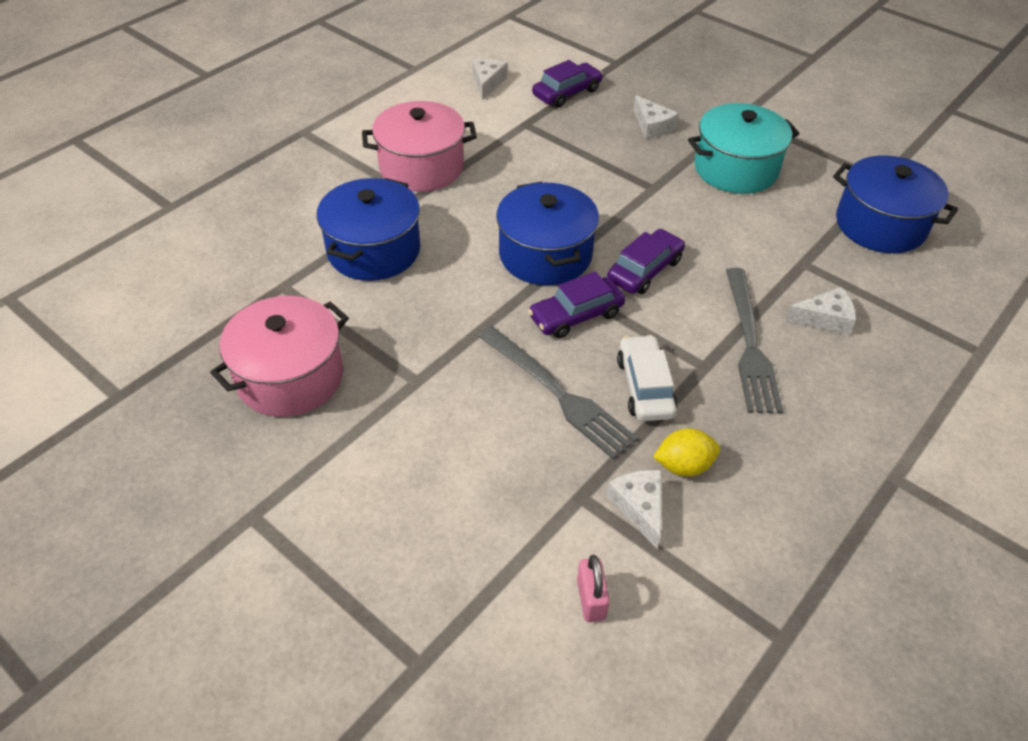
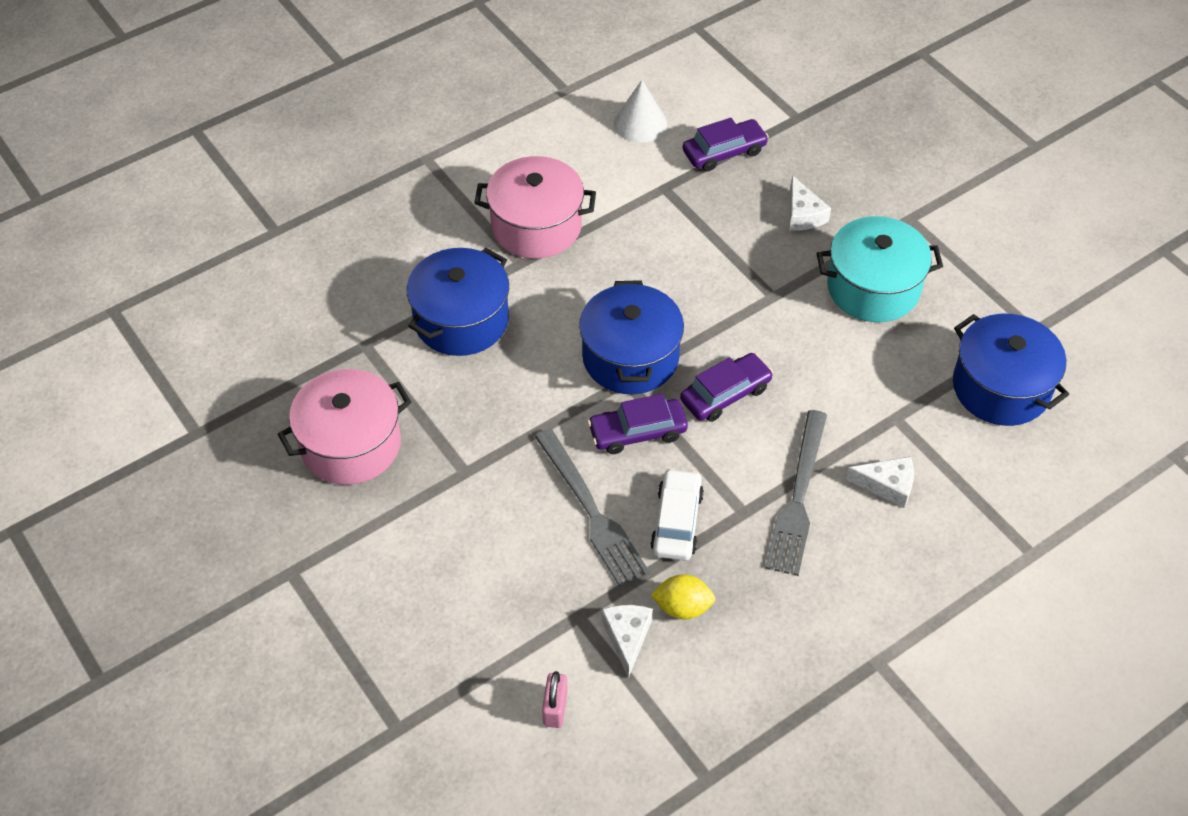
camera: 15 degrees right, 5 degrees up
(487, 83) = (640, 123): white cheese -> white cone

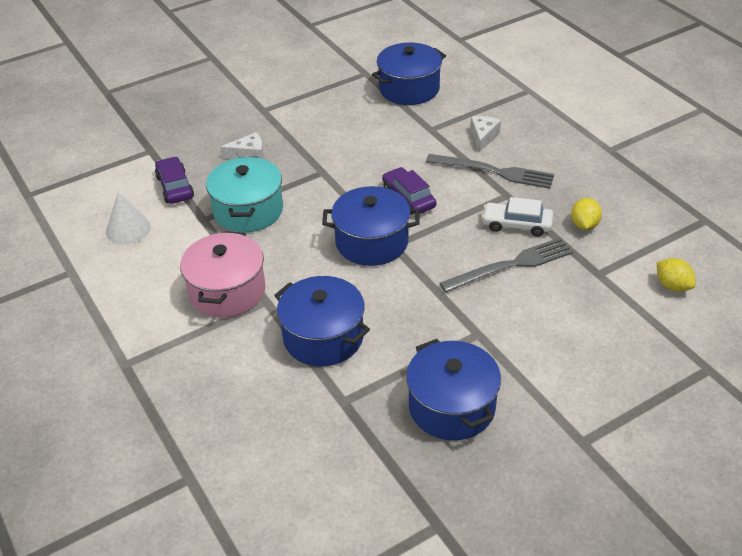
camera: 85 degrees left, 10 degrees down
(351, 444) = (451, 406): pink pot -> blue pot
(555, 708) = (672, 286): pink padlock -> yellow lemon
(627, 637) = (611, 251): white cheese -> none
(637, 432) = (441, 240): purple car -> none
(873, 288) = (322, 129): turquoise pot -> turquoise pot (248, 210)

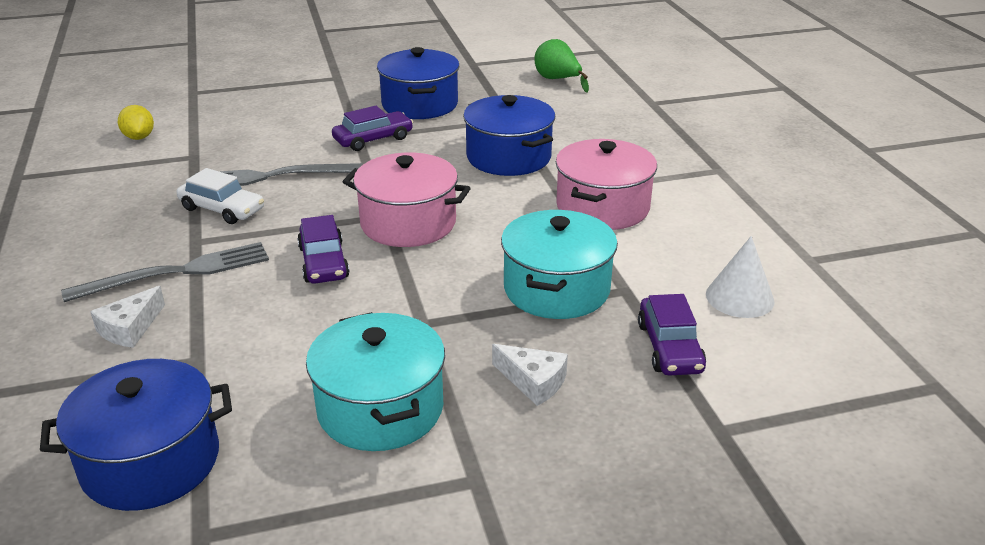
camera: 165 degrees left, 10 degrees down
(248, 154) = (533, 381): white cheese -> white cheese turned 150 degrees counterclockwise
(313, 507) = (558, 80): none -> green pear
(321, 127) = (380, 408): none -> turquoise pot
(371, 242) = (408, 223): blue pot -> pink pot
(461, 334) = (373, 139): none -> purple car
(494, 171) = (177, 272): grey fork -> grey fork turned 120 degrees clockwise
(584, 225) = (148, 195): yellow lemon -> none

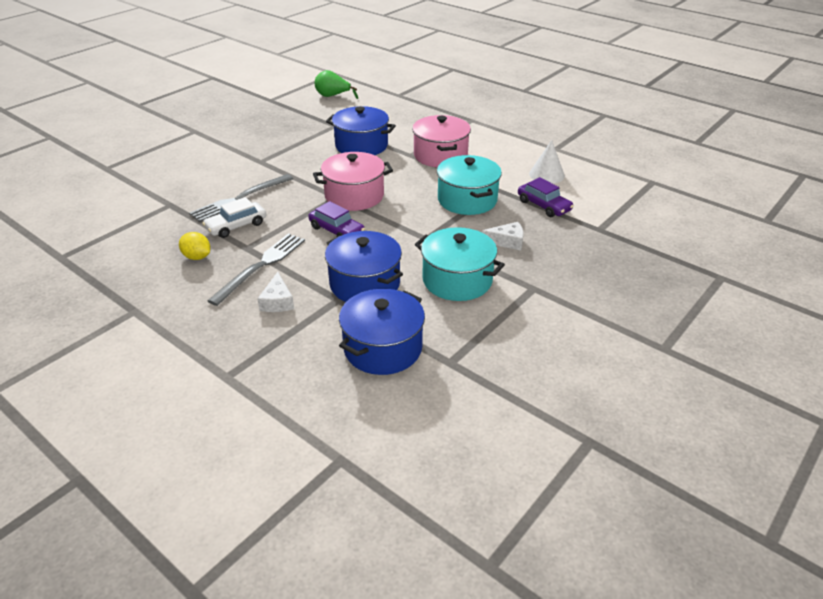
camera: 35 degrees left, 5 degrees up
(139, 137) = (112, 206): yellow lemon -> yellow lemon (197, 257)
(222, 209) = (236, 226): white car -> white car turned 150 degrees clockwise
(373, 139) = (271, 159): purple car -> none
(420, 104) = (271, 132): blue pot -> blue pot (365, 284)

